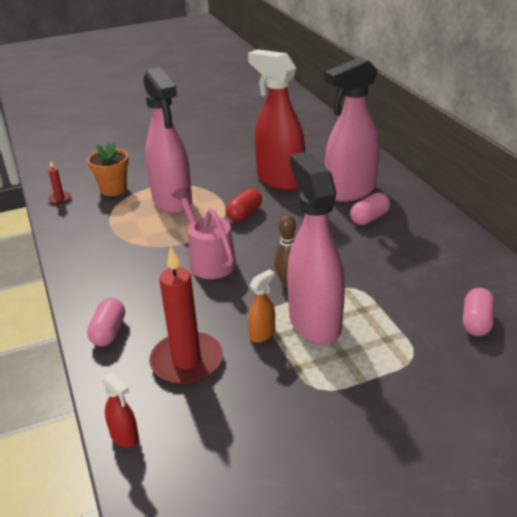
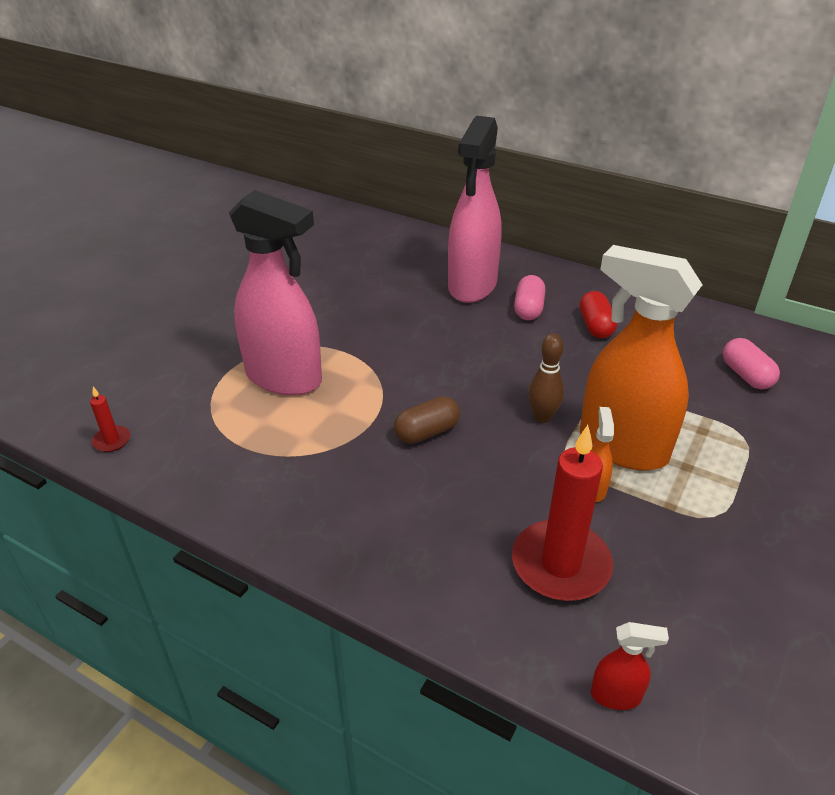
camera: 40 degrees left, 5 degrees up
(108, 332) = (428, 583): pink capsule -> none
(113, 189) = (178, 394): orange flower pot -> none
(209, 260) = (427, 432): pink watering can -> brown capsule
(244, 214) = (394, 358): red capsule -> red capsule (595, 326)
(279, 180) = (380, 300): red spray bottle -> none
(314, 322) = (622, 447): pink spray bottle -> orange spray bottle

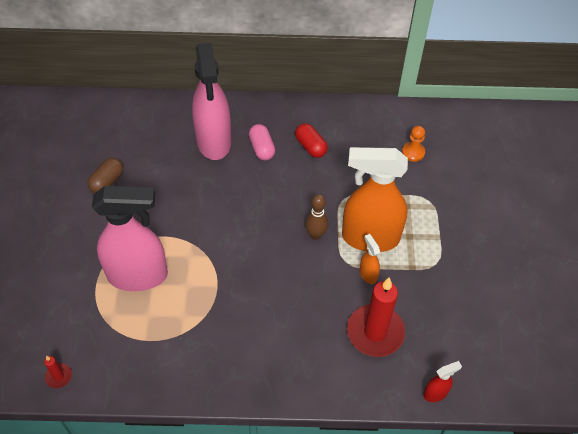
camera: 30 degrees left, 15 degrees up
(427, 432) = (255, 277): brown capsule -> brown capsule (107, 182)
(746, 375) = (413, 152): pink capsule -> orange pawn

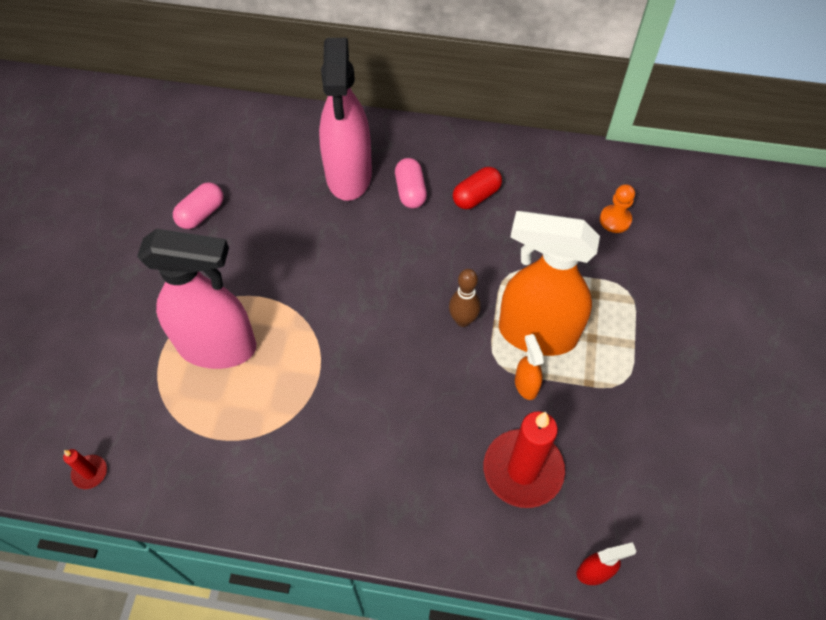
camera: 10 degrees right, 5 degrees up
(107, 182) = (201, 214): brown capsule -> pink capsule
(310, 147) = (476, 196): red capsule -> red capsule turned 75 degrees clockwise

